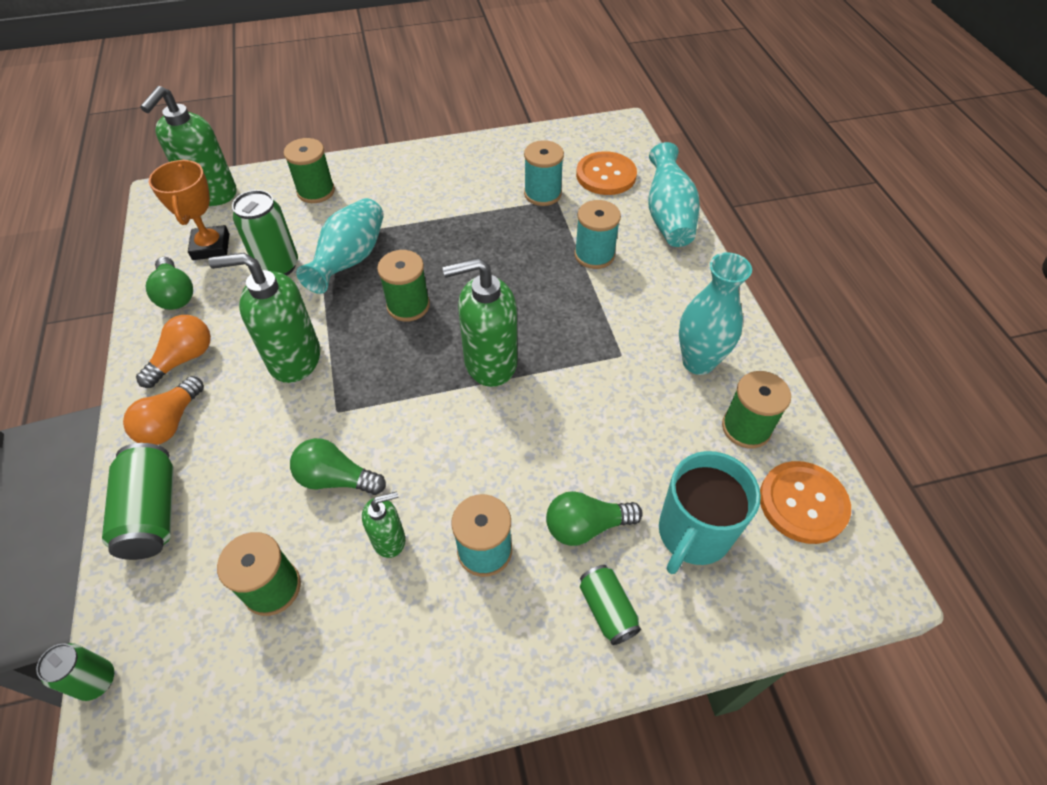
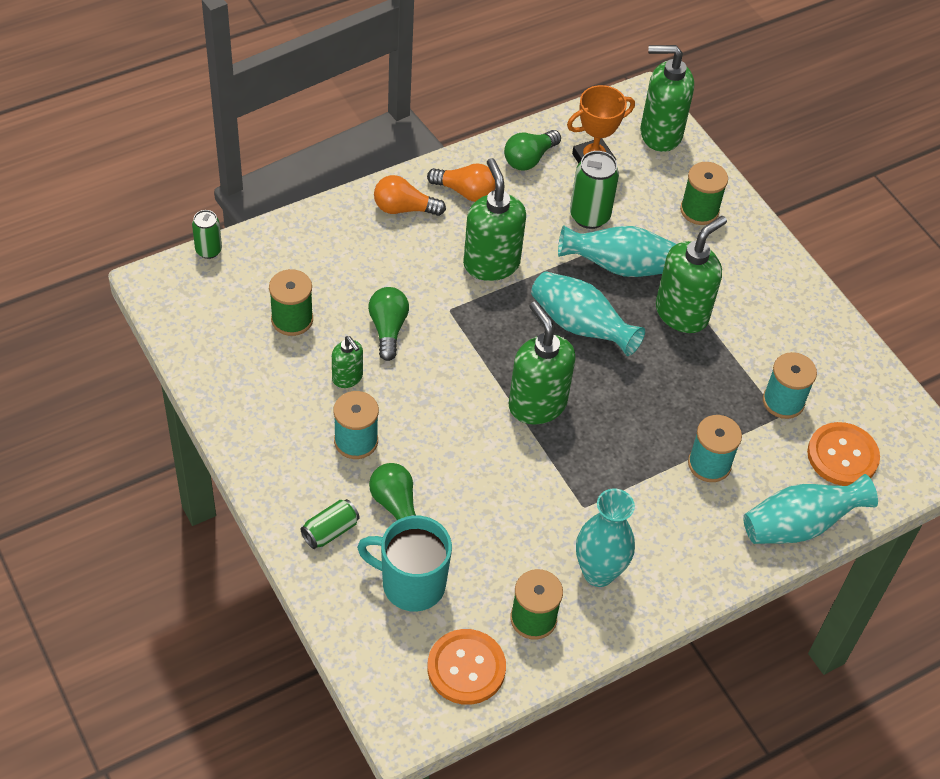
camera: 70 degrees right, 0 degrees up
(152, 513) = (328, 229): green can -> none
(408, 306) = (580, 326): green spool -> turquoise vase
(425, 231) = (682, 313): none -> green soap dispenser

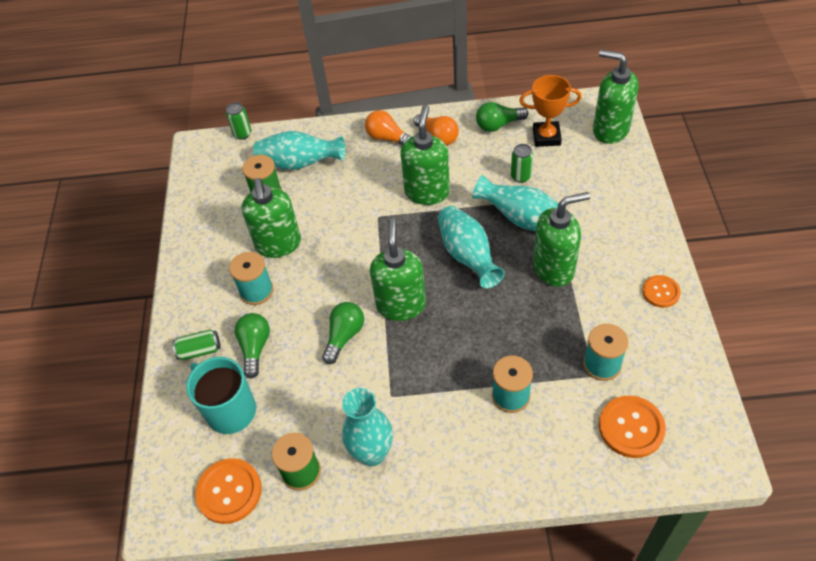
camera: 35 degrees right, 0 degrees up
(347, 378) = (278, 244): green soap dispenser -> green soap dispenser, size x1.88
(388, 329) = (326, 218): green light bulb -> green light bulb (344, 336)
(589, 216) = (521, 176): green can -> green can, size x0.62
(699, 210) = (611, 194): green spool -> none
(799, 525) = (561, 474): turquoise vase -> turquoise vase (299, 163)
(803, 306) = (661, 292): none -> orange button

